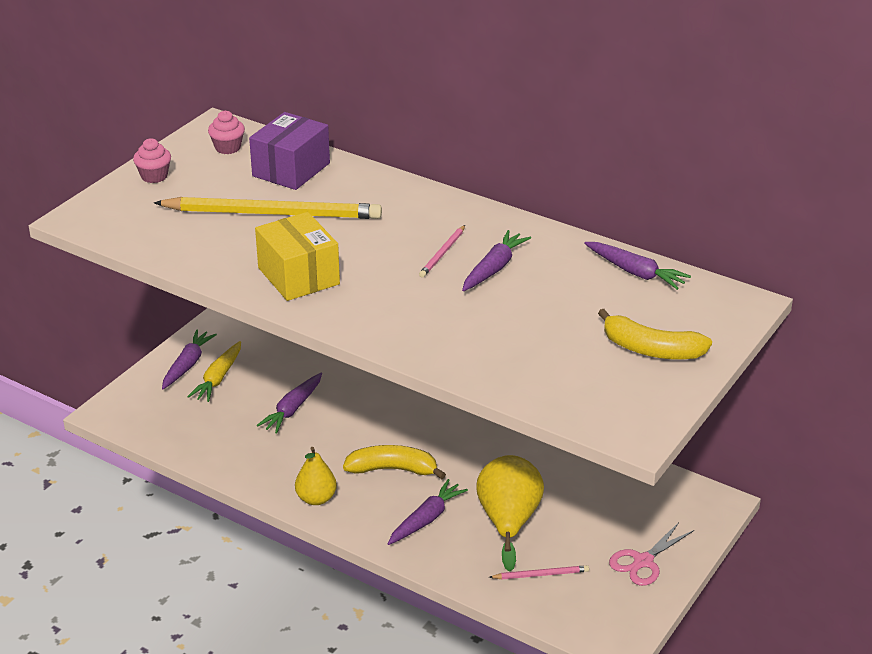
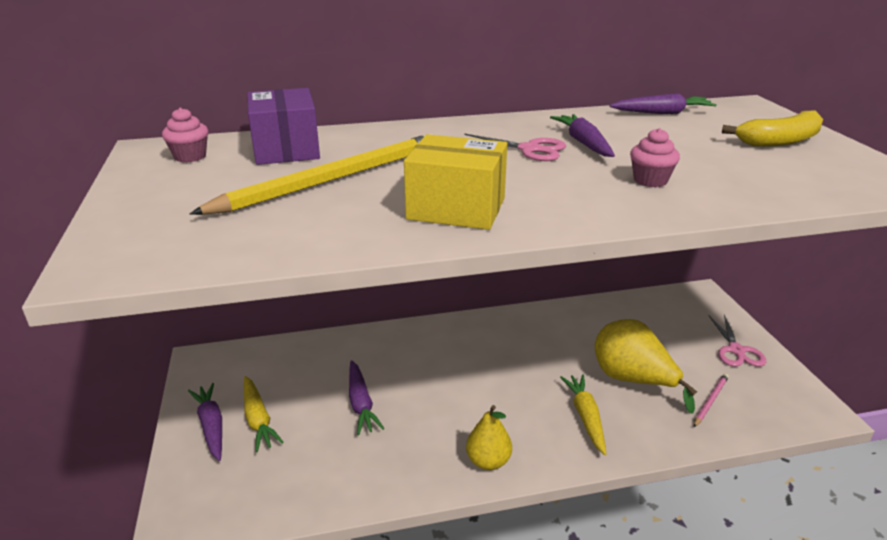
camera: 45 degrees left, 5 degrees down
(154, 176) = (141, 200): pink cupcake -> pink cupcake (650, 180)
(393, 469) = (505, 397): yellow banana -> none
(426, 519) = (585, 417): purple carrot -> yellow carrot
(442, 253) = (529, 149): pink pencil -> pink scissors

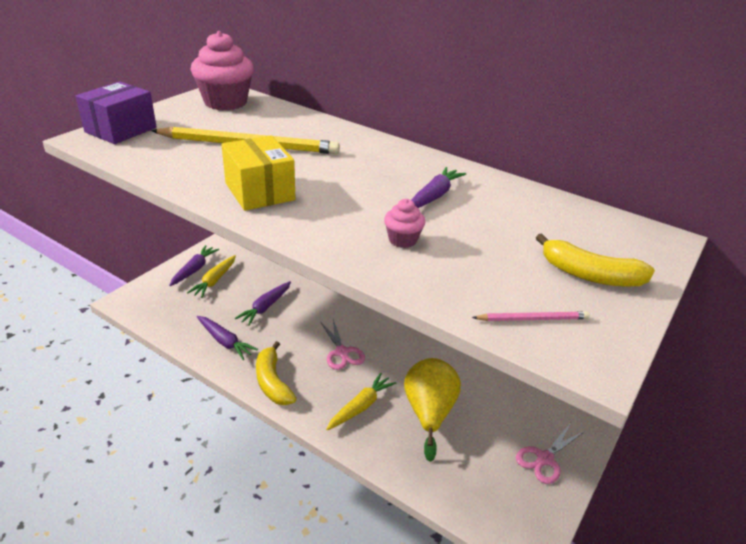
camera: 45 degrees right, 5 degrees up
(190, 156) = (225, 102): pink cupcake -> pink cupcake, size x2.12
(286, 149) = (271, 118): purple box -> purple box (121, 130)
(488, 461) = (272, 382): yellow pear -> yellow banana
(529, 149) = (389, 182): pink scissors -> pink scissors (342, 352)
(662, 113) = (560, 207): purple carrot -> purple carrot (225, 342)
(710, 401) = (457, 466): pink pencil -> pink pencil (532, 319)

